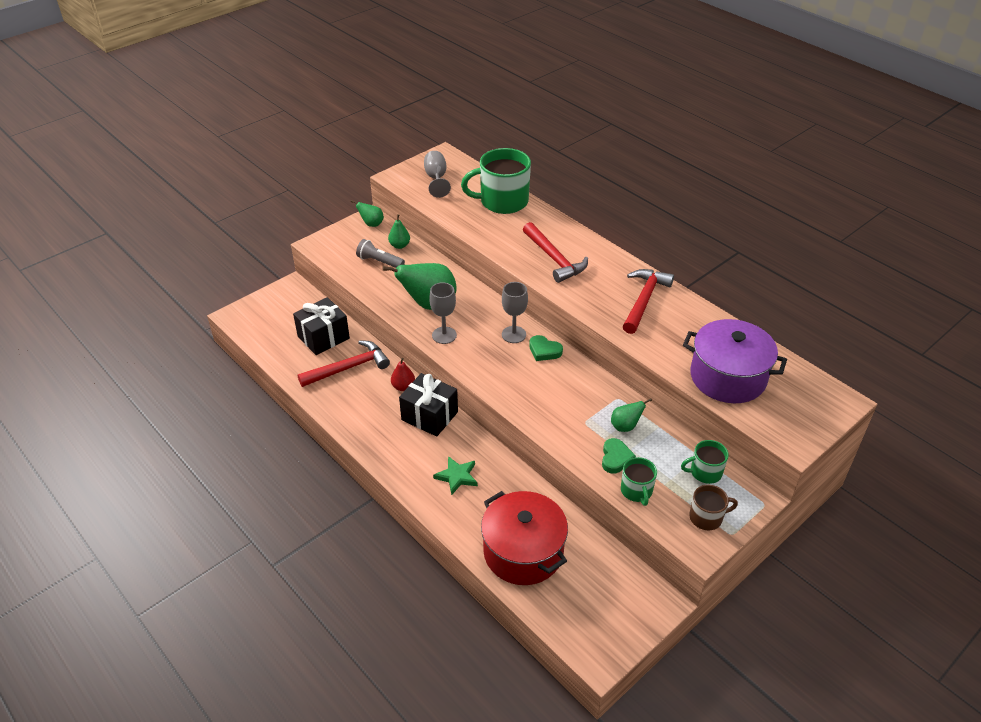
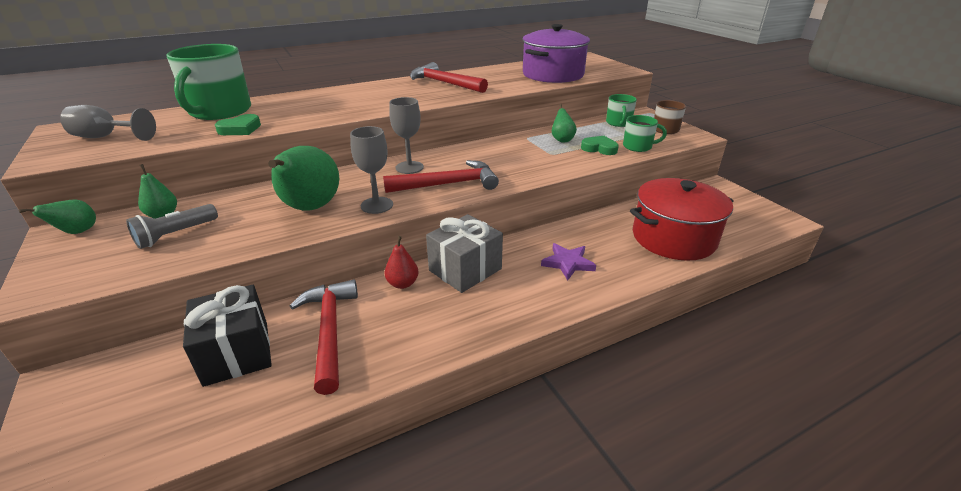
camera: 75 degrees left, 10 degrees down
(429, 416) = (465, 269): black gift -> grey gift
(457, 476) = (568, 263): green star -> purple star
(544, 351) = (445, 157): green heart -> green heart (240, 129)
(554, 258) = (350, 103): red hammer -> red hammer (447, 184)

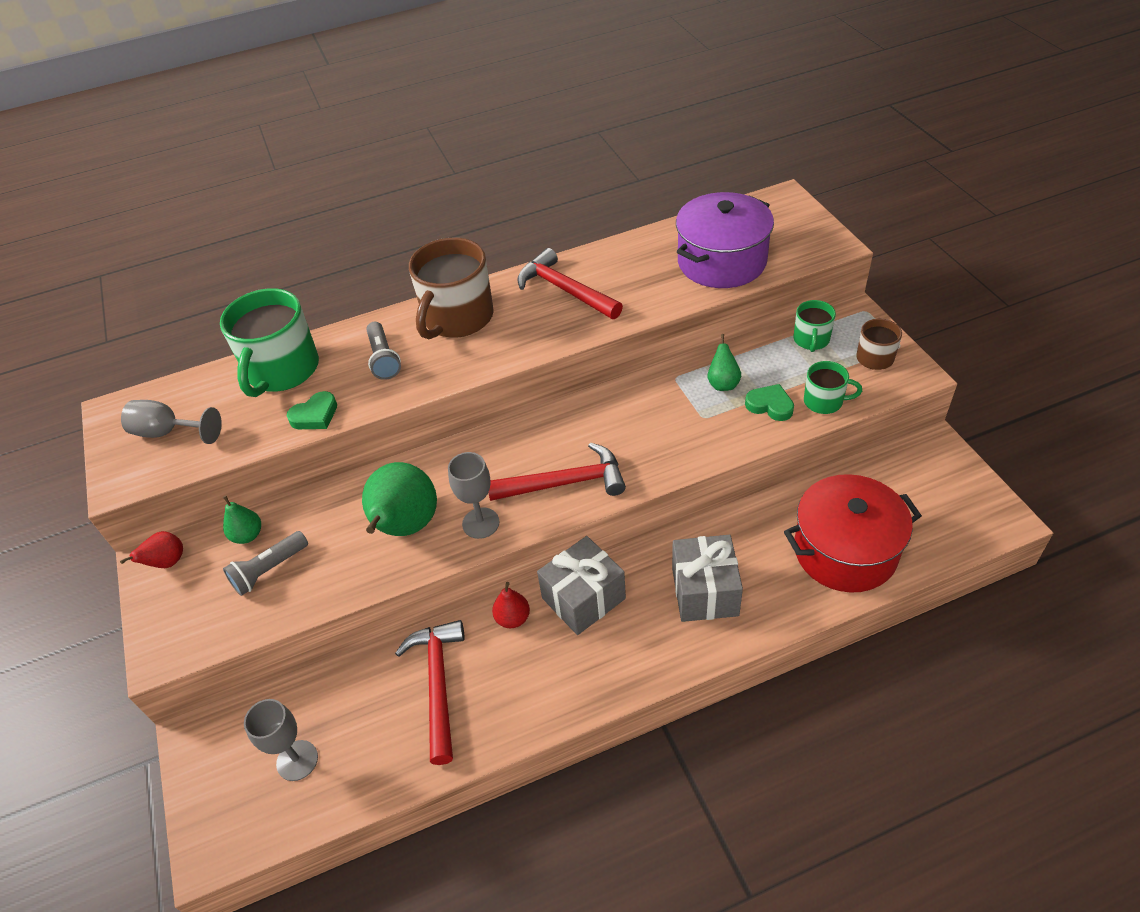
camera: 10 degrees right, 15 degrees up
(77, 232) = (167, 562): green pear -> red pear
(237, 352) = (350, 708): black gift -> none
(304, 107) = (384, 359): none -> grey flashlight
(364, 92) = (457, 318): none -> brown mug
(409, 167) = (518, 446): grey goblet -> grey goblet (297, 760)
(568, 263) = (705, 591): purple star -> grey gift

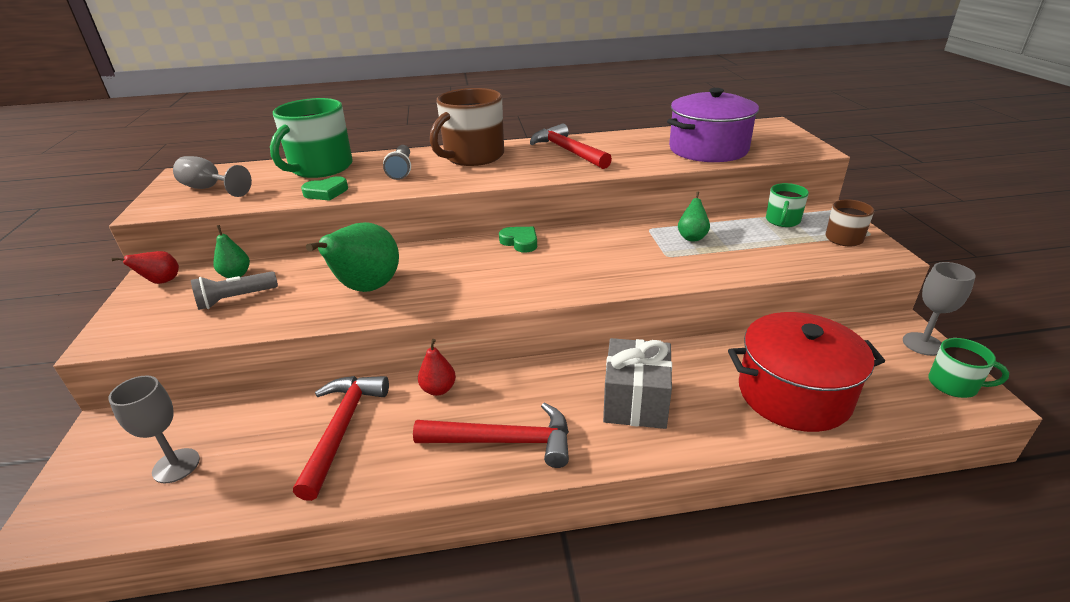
camera: 10 degrees right, 15 degrees down
(480, 523) = (433, 296): grey goblet -> grey goblet (922, 344)
(564, 483) = (522, 280): red hammer -> red hammer (503, 441)
(583, 598) = (512, 386): grey gift -> none
(770, 405) = (733, 256): green heart -> green heart (520, 242)
(824, 401) = (788, 260): green mug -> green mug (954, 385)

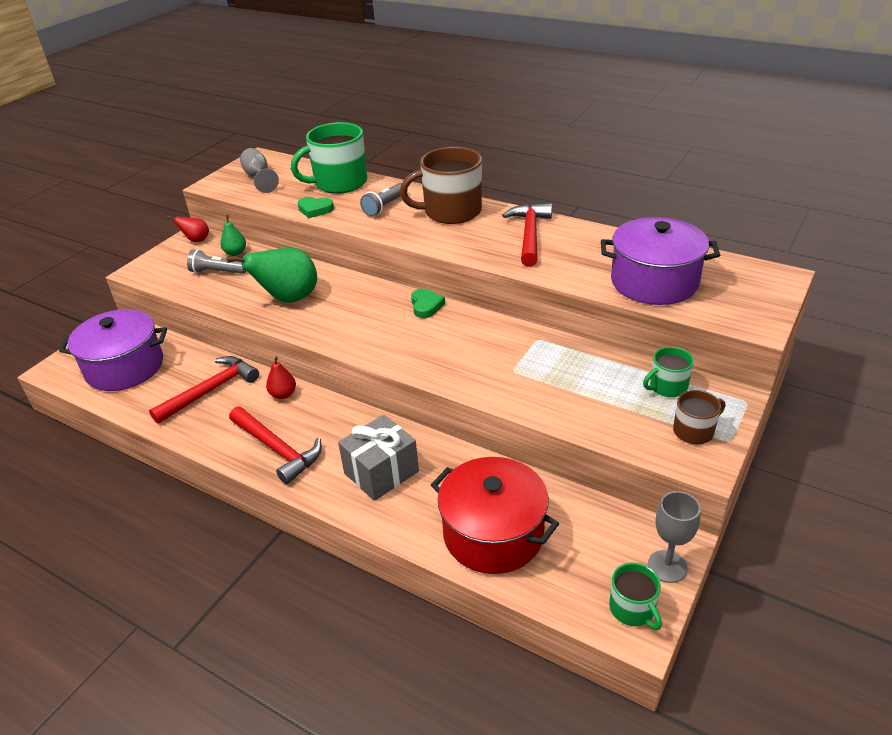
camera: 40 degrees right, 5 degrees up
(176, 465) = (125, 367): grey goblet -> purple pot
(692, 237) = (559, 364): green pear -> none

